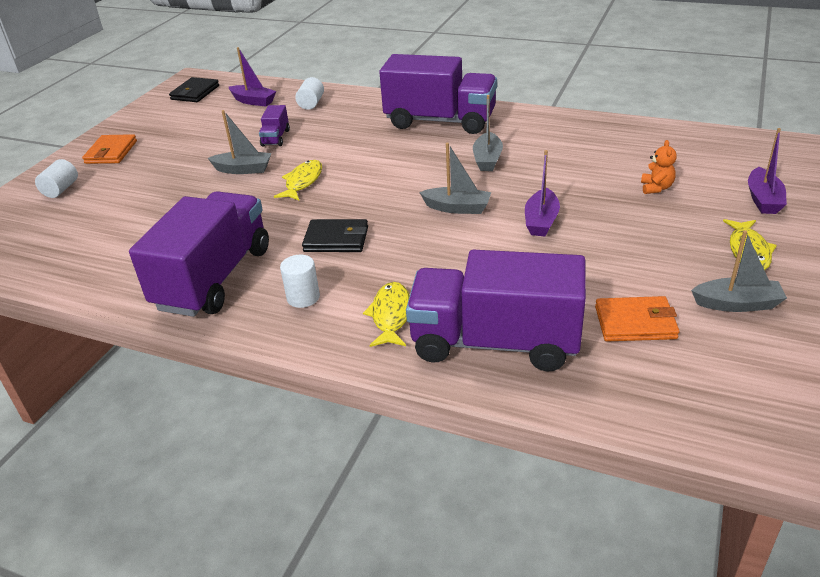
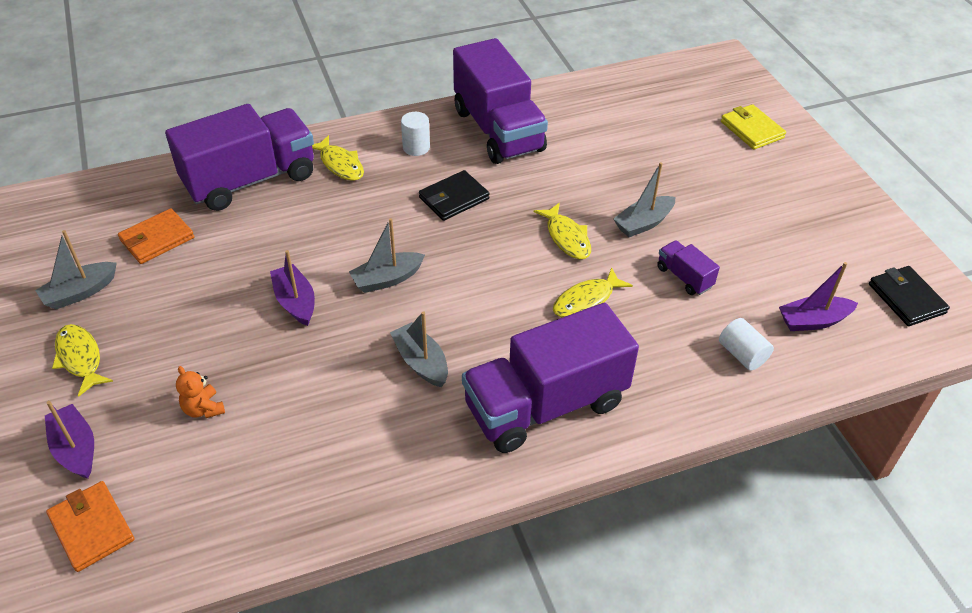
camera: 135 degrees right, 10 degrees up
(61, 189) = (752, 130): white cylinder -> yellow wallet
(111, 152) = (799, 179): orange wallet -> orange wallet (92, 528)
(347, 149) = (586, 300): none -> yellow fish

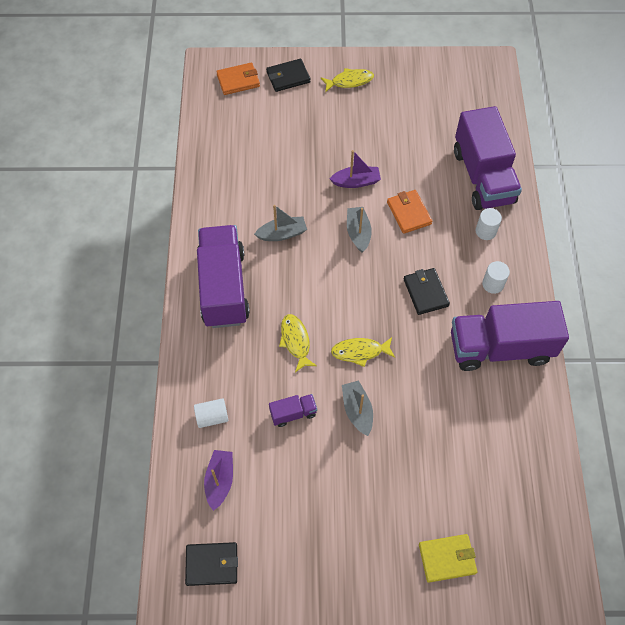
camera: 110 degrees right, 15 degrees up
(76, 449) = (288, 77): purple boat -> black wallet
(80, 292) = (402, 83): grey boat -> none
(157, 239) = (437, 121): orange wallet -> orange wallet (409, 213)
(203, 409) = (291, 129): orange teddy bear -> none
(340, 164) = (485, 231): yellow fish -> white cylinder

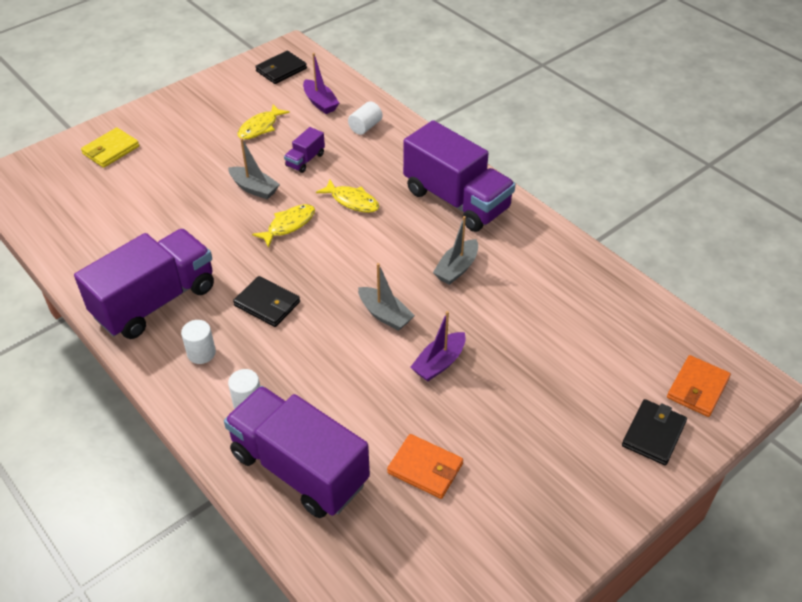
camera: 140 degrees right, 15 degrees down
(349, 81) = (579, 483): yellow fish -> yellow fish (260, 127)
(409, 213) = (350, 367): orange wallet -> orange wallet (425, 468)

